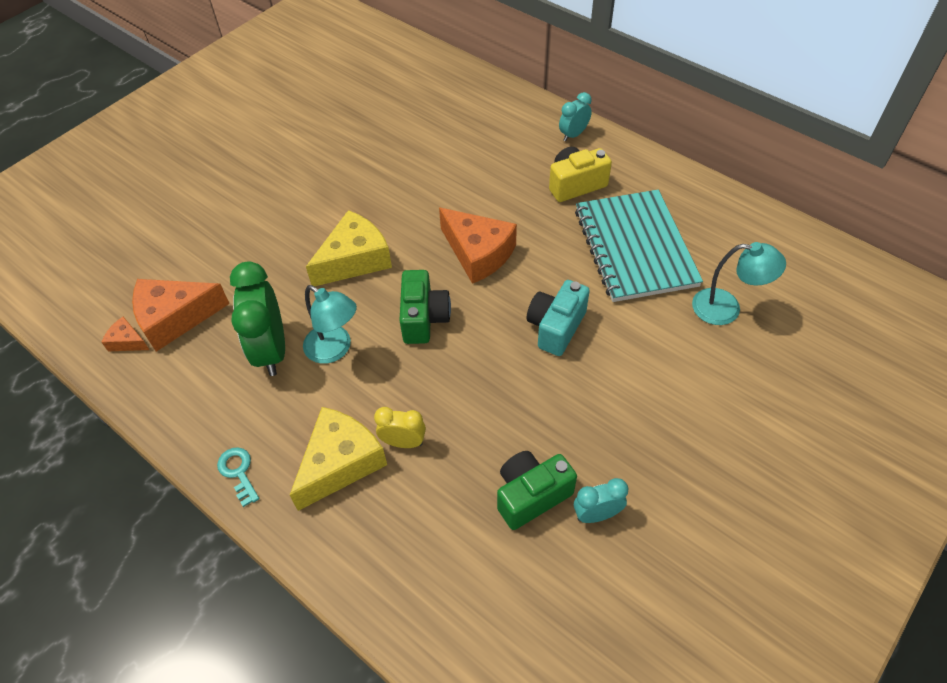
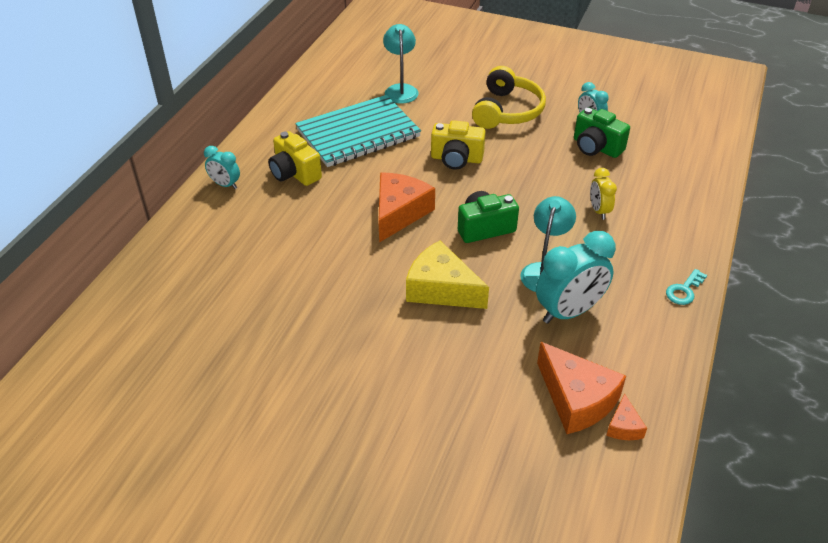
camera: 110 degrees left, 10 degrees down
(271, 350) = (569, 312): green clock -> turquoise clock
(340, 463) = (637, 237): yellow cheese -> none
(556, 327) = (456, 159): turquoise camera -> yellow camera
(648, 415) = (507, 111): none -> yellow headphones

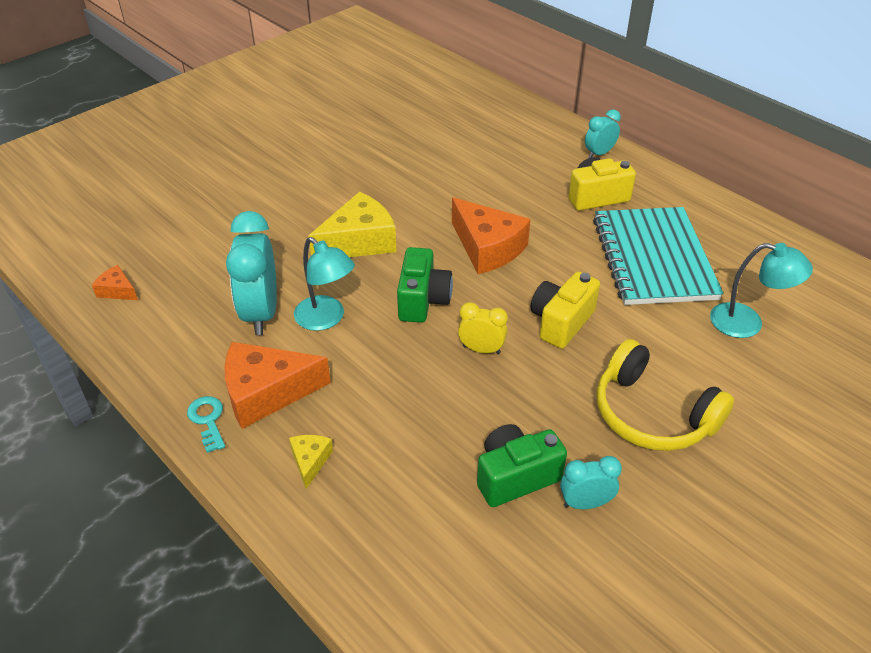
camera: 115 degrees right, 0 degrees up
(576, 399) = (169, 275): orange cheese -> orange cheese (266, 392)
(599, 211) = (385, 411): yellow clock -> yellow clock (481, 349)
(664, 228) = (310, 461): none -> yellow cheese

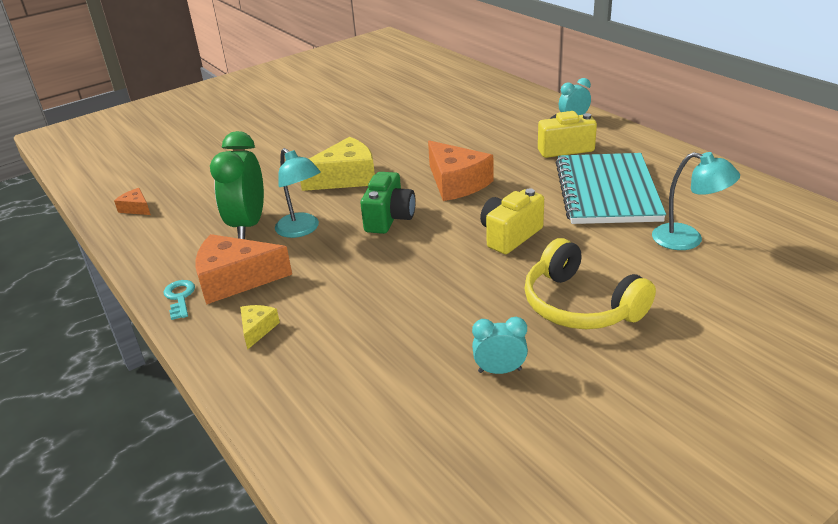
camera: 10 degrees right, 10 degrees down
(261, 313) = (248, 225): turquoise clock -> green clock
(481, 349) = (432, 254): yellow clock -> none
(515, 477) = (438, 348): green camera -> none

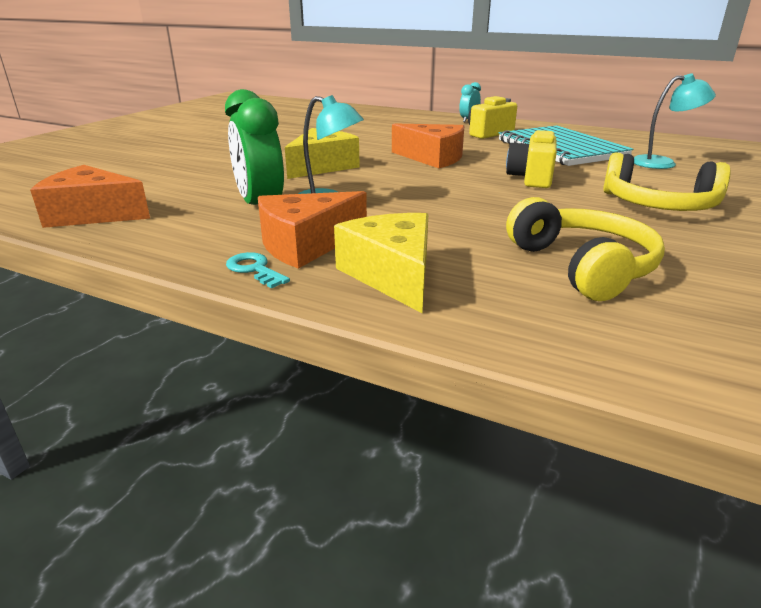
camera: 30 degrees left, 5 degrees down
(136, 208) = (93, 214): orange cheese -> orange cheese, size x2.07
(257, 329) = (392, 275): yellow cheese -> yellow cheese, size x2.07
(389, 218) = (407, 183): green camera -> none
(400, 362) = (582, 266): none -> yellow headphones
(499, 370) = (675, 253): turquoise clock -> none

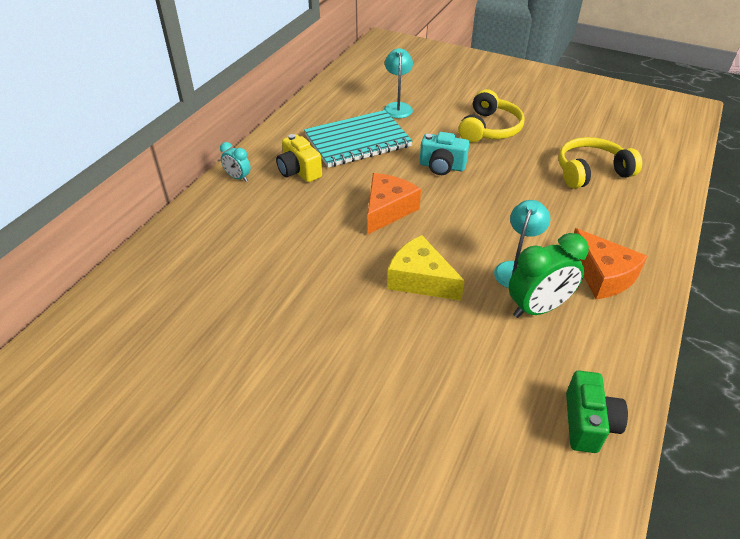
camera: 90 degrees left, 15 degrees up
(93, 214) = (588, 423): orange cheese -> green camera
(254, 269) = (648, 295): turquoise key -> none
(392, 275) = (630, 237): yellow cheese -> none
(531, 178) = (442, 166): yellow camera -> turquoise camera

